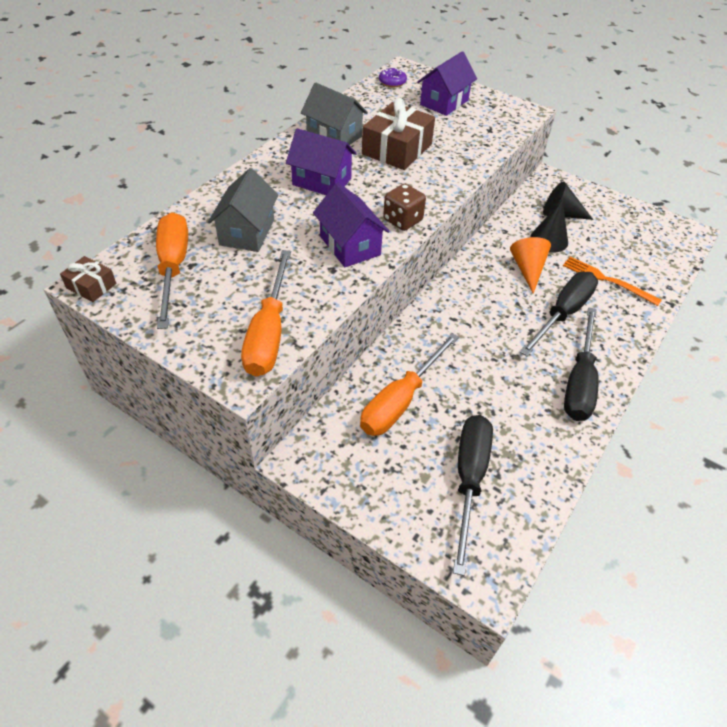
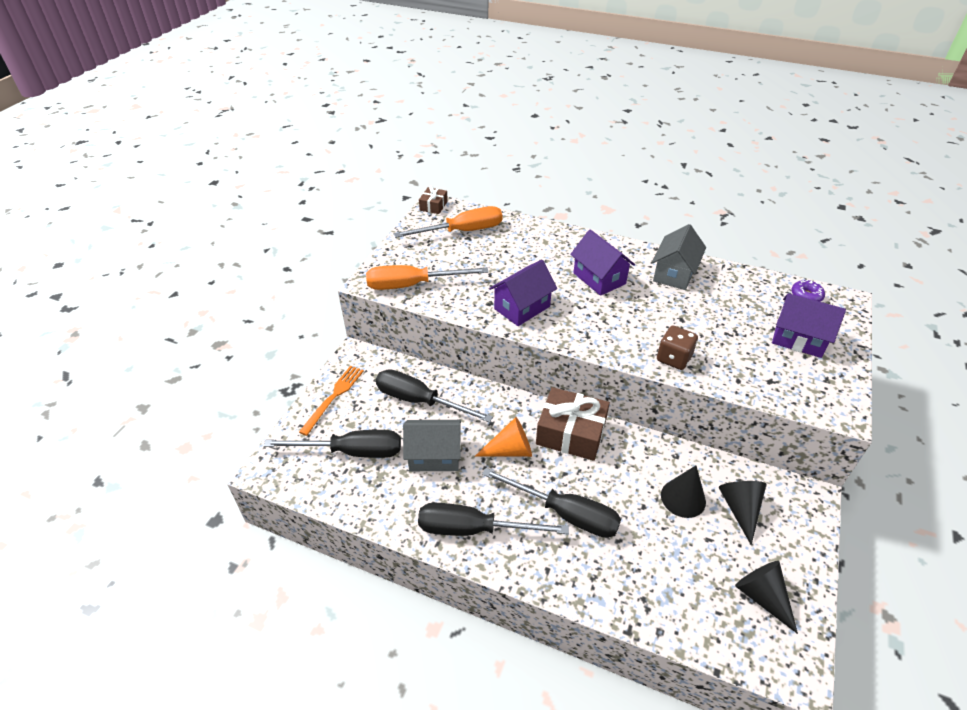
camera: 80 degrees right, 5 degrees down
(247, 232) = (514, 254): grey house -> grey house (434, 455)
(322, 182) = (599, 278): purple house -> purple house turned 45 degrees counterclockwise
(397, 149) = (680, 315): brown gift -> brown gift (571, 433)
(400, 401) = (419, 401): orange screwdriver -> black screwdriver
(402, 220) = (571, 333): brown dice -> brown dice (673, 358)
(527, 269) = (621, 479): orange cone -> orange cone (510, 450)
(607, 280) = (639, 558): orange fork -> orange fork (334, 397)
(635, 228) = (762, 596): none -> black cone

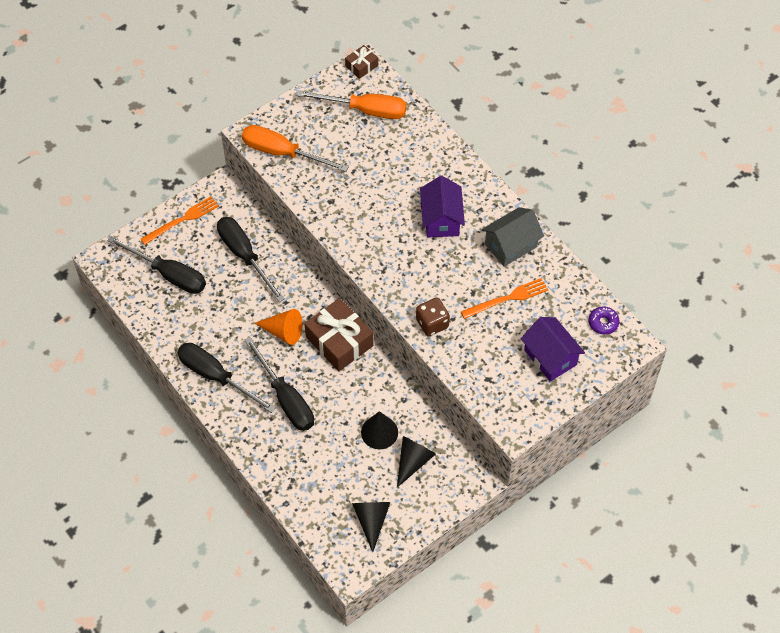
camera: 30 degrees right, 15 degrees up
(434, 455) = (225, 308): grey house -> none
(522, 308) = (353, 218): purple house -> none
(714, 311) = (507, 298): none -> orange fork

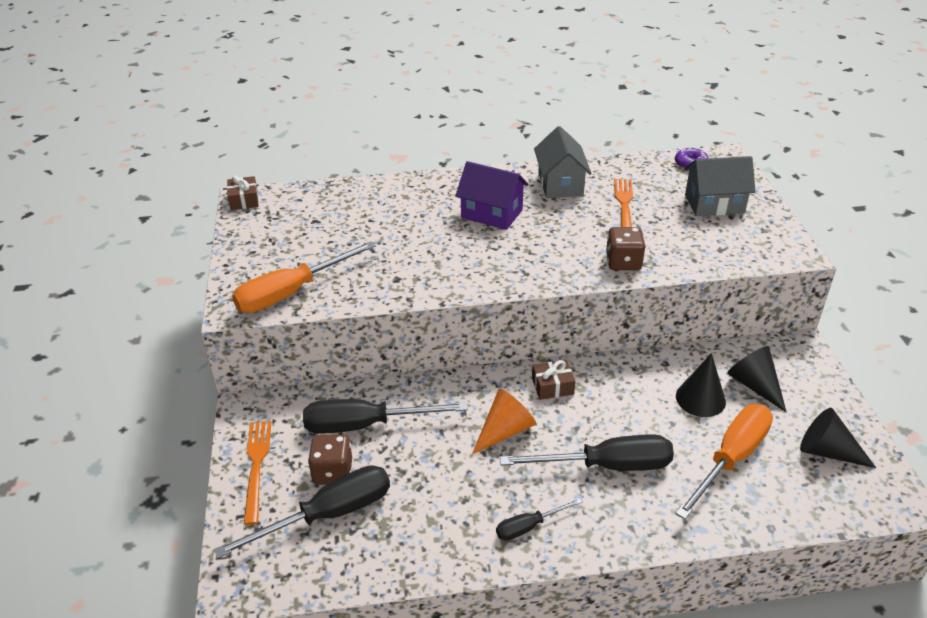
camera: 60 degrees left, 20 degrees down
(199, 259) = (332, 472): none -> brown dice
(216, 376) = (528, 527): black screwdriver -> black screwdriver, size x0.52
(339, 341) = (552, 386): brown gift -> brown gift, size x0.51
(365, 110) = (303, 216): orange screwdriver -> orange screwdriver (731, 458)
(550, 357) = (714, 204): purple house -> grey house

